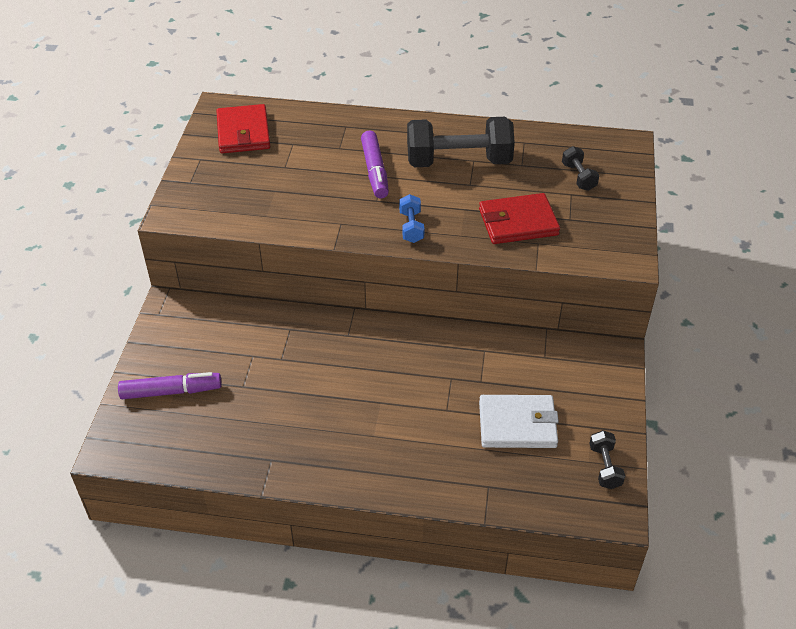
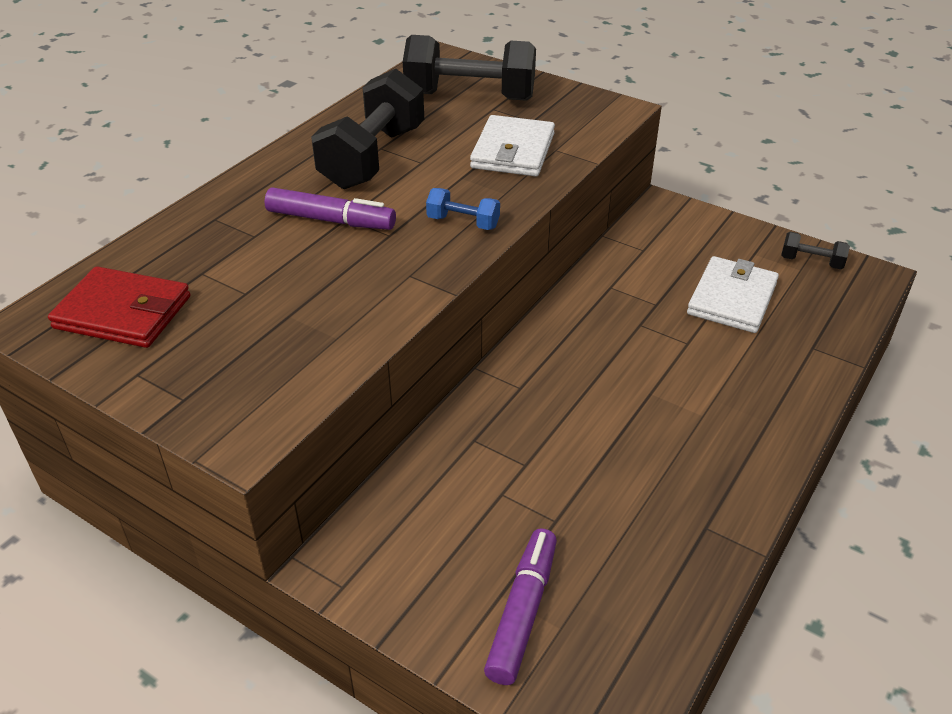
camera: 65 degrees left, 5 degrees down
(518, 222) = (513, 151): red wallet -> white wallet
(578, 177) = (470, 96): black dumbbell -> black dumbbell, size x2.19

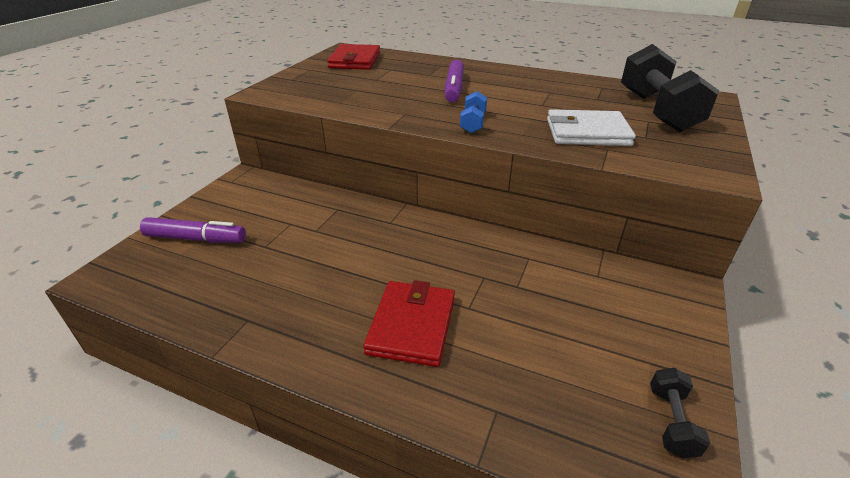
camera: 80 degrees right, 5 degrees down
(373, 157) = (535, 91): black dumbbell -> none
(714, 387) = (412, 325): none -> red wallet
(732, 298) = (553, 340): white wallet -> none

